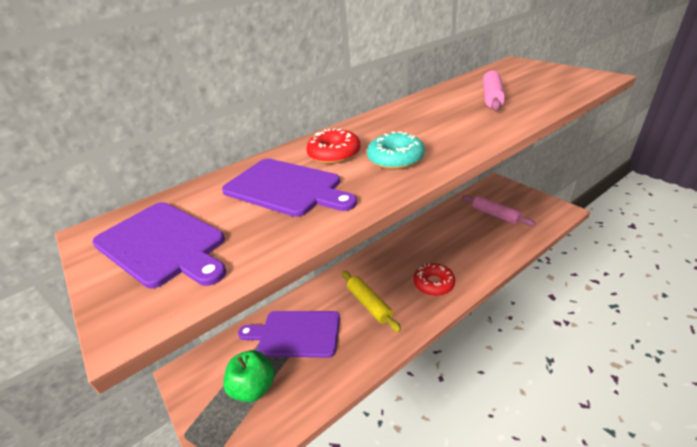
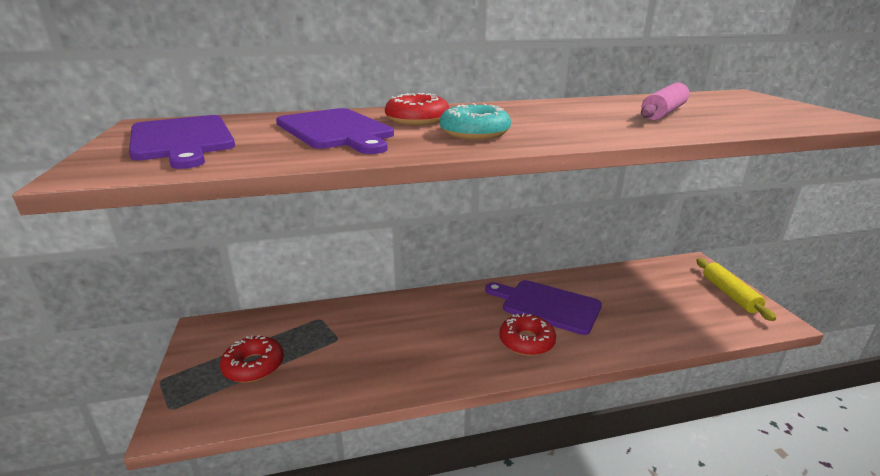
camera: 20 degrees right, 10 degrees down
(254, 387) = (254, 366): green apple -> red donut
(295, 333) = (332, 334): purple cutting board -> purple cutting board (547, 305)
(369, 304) = (433, 335): yellow rolling pin -> yellow rolling pin (729, 294)
(495, 215) = (667, 297): pink rolling pin -> none

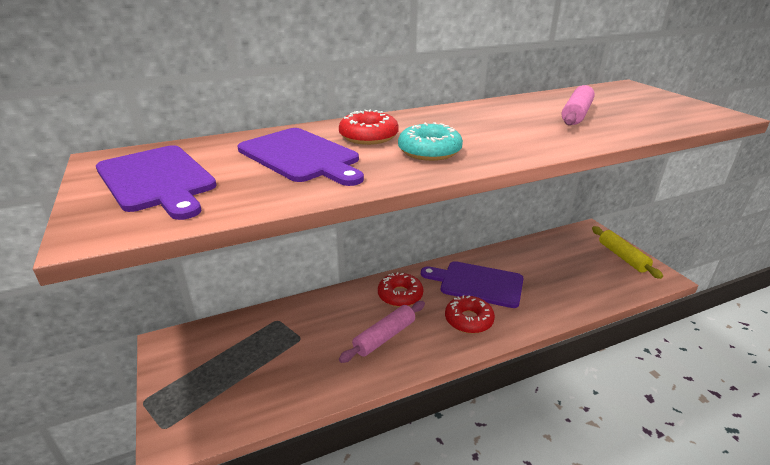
camera: 10 degrees left, 5 degrees up
(254, 366) = (230, 375): red donut -> red donut (400, 295)
(427, 348) = (384, 337): none -> pink rolling pin

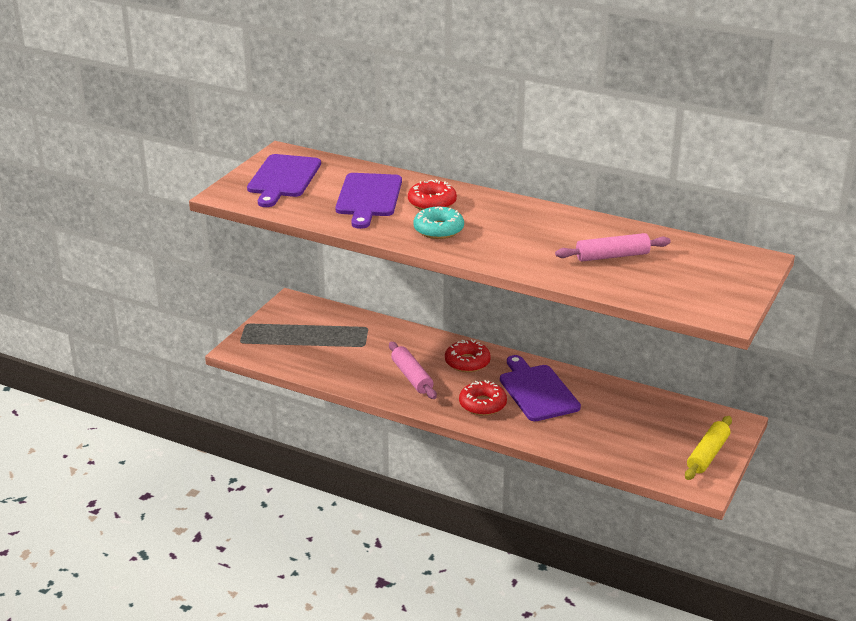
camera: 50 degrees right, 0 degrees up
(384, 337) = (412, 377): pink rolling pin -> pink rolling pin turned 60 degrees clockwise

